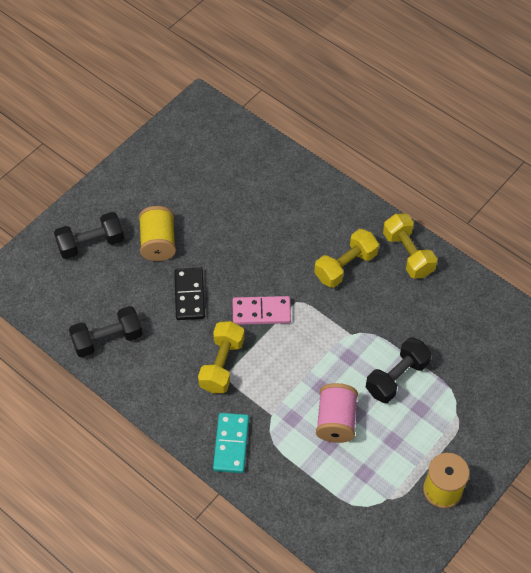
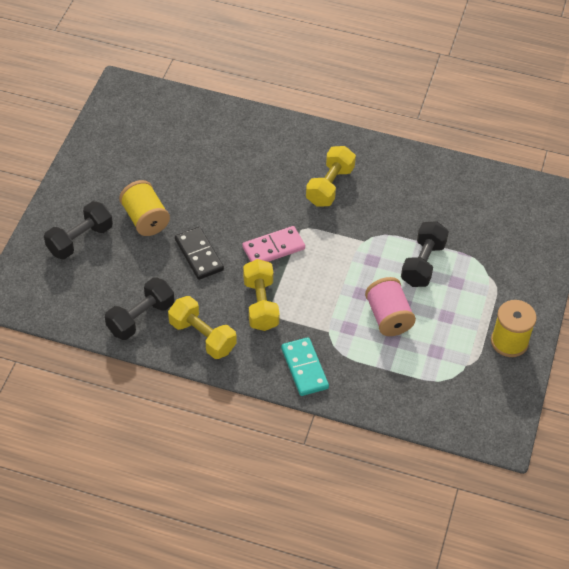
camera: 25 degrees left, 5 degrees down
(407, 254) = (379, 159): yellow dumbbell -> yellow dumbbell (202, 337)

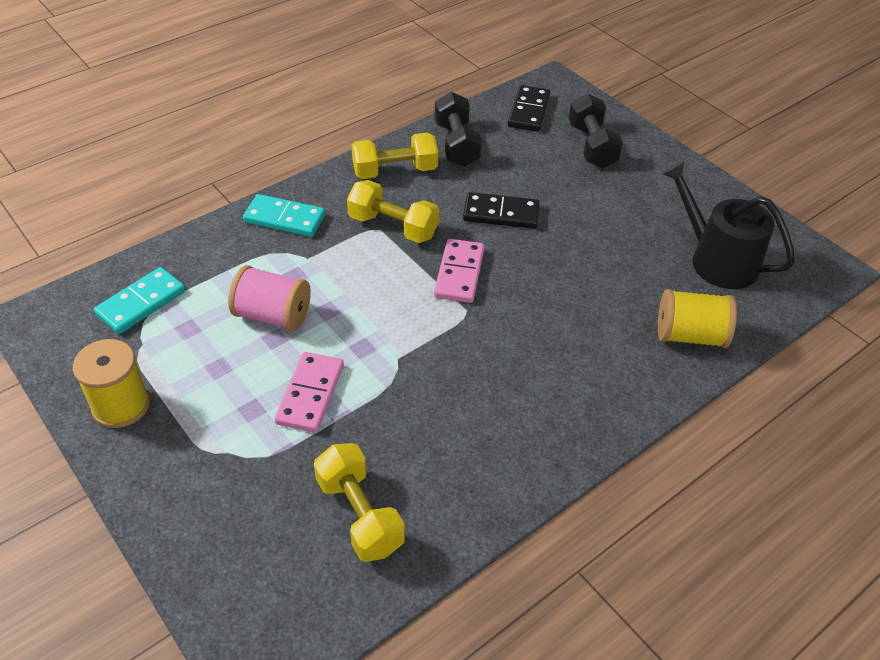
camera: 125 degrees right, 5 degrees down
(62, 296) = (528, 111): none -> black domino
(145, 219) = (585, 198): yellow spool -> yellow spool (690, 335)
(156, 135) = (717, 260): none -> black watering can
(330, 186) = (514, 375): yellow dumbbell -> yellow dumbbell (359, 515)
(423, 264) = (310, 394): black dumbbell -> pink domino
(440, 391) = (141, 303): none -> turquoise domino

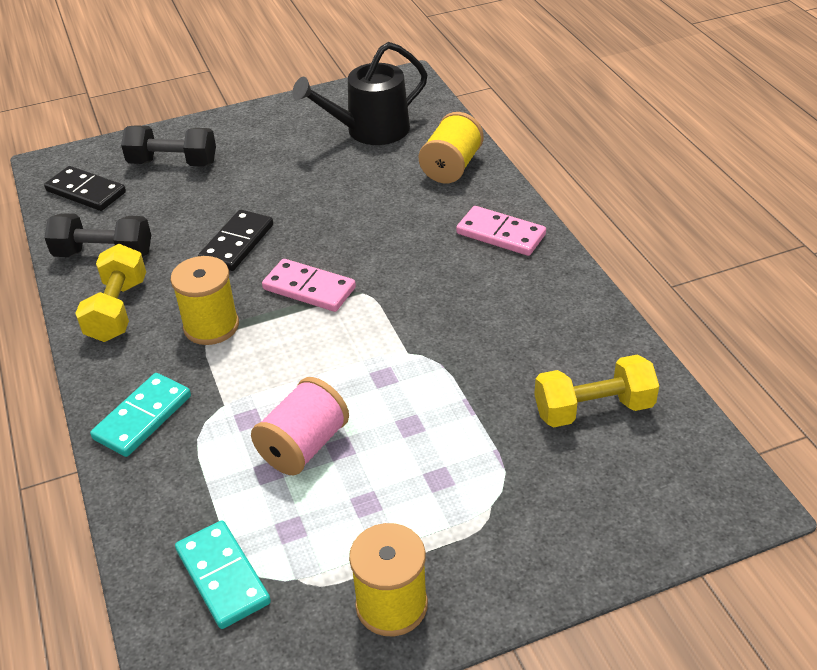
camera: 70 degrees left, 5 degrees down
(310, 394) = (433, 427): pink domino -> pink domino (501, 234)
(393, 227) = (211, 326): yellow dumbbell -> yellow spool

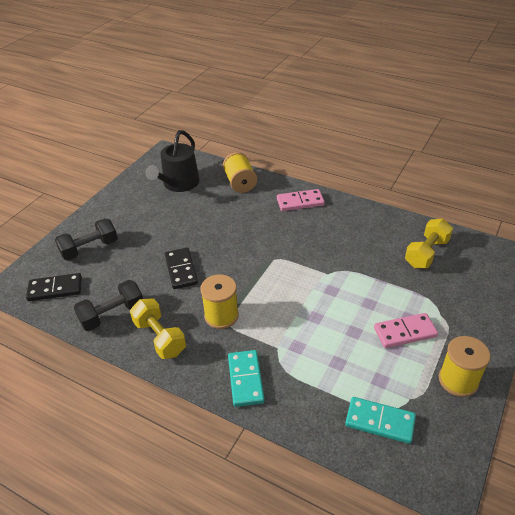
camera: 40 degrees left, 0 degrees up
(303, 446) = (337, 341): pink spool -> none
(309, 289) = (246, 271): pink domino -> pink domino (405, 332)

